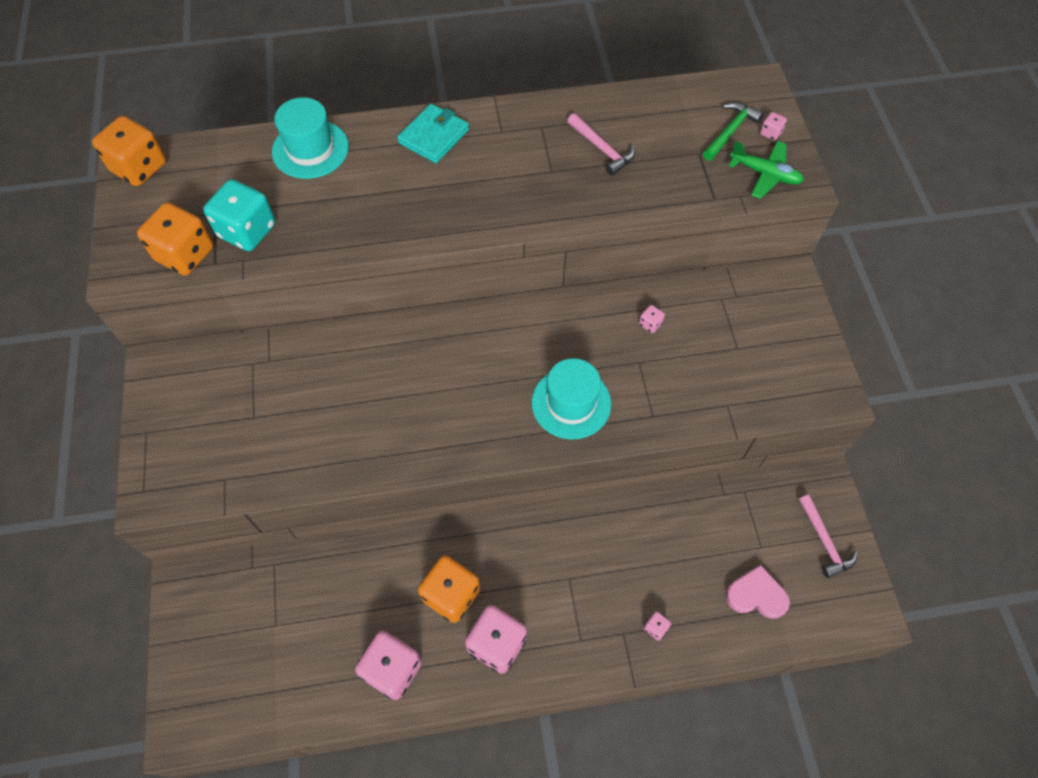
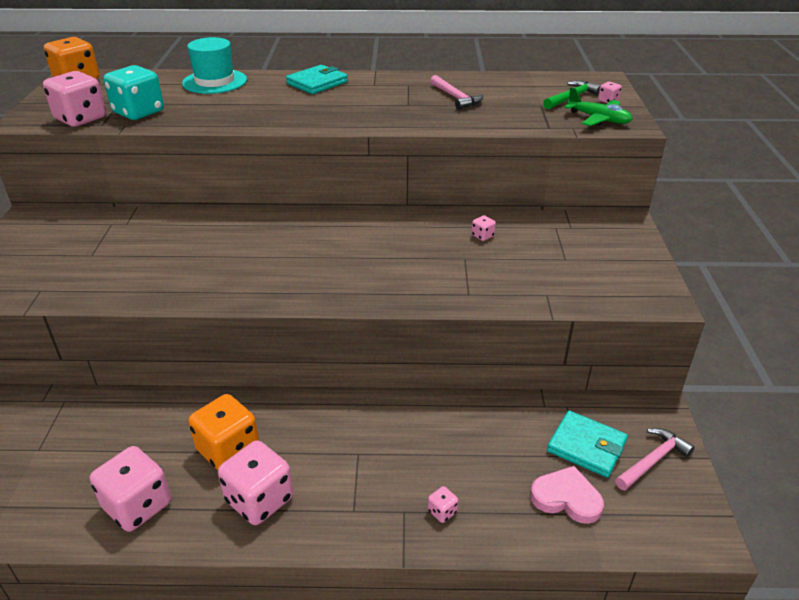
camera: 10 degrees right, 25 degrees down
(185, 254) = (81, 119): orange dice -> pink dice
(571, 403) = (389, 277): turquoise hat -> none
(766, 535) = (586, 446): none -> turquoise wallet
(824, 541) = (653, 460): pink hammer -> pink hammer turned 120 degrees counterclockwise

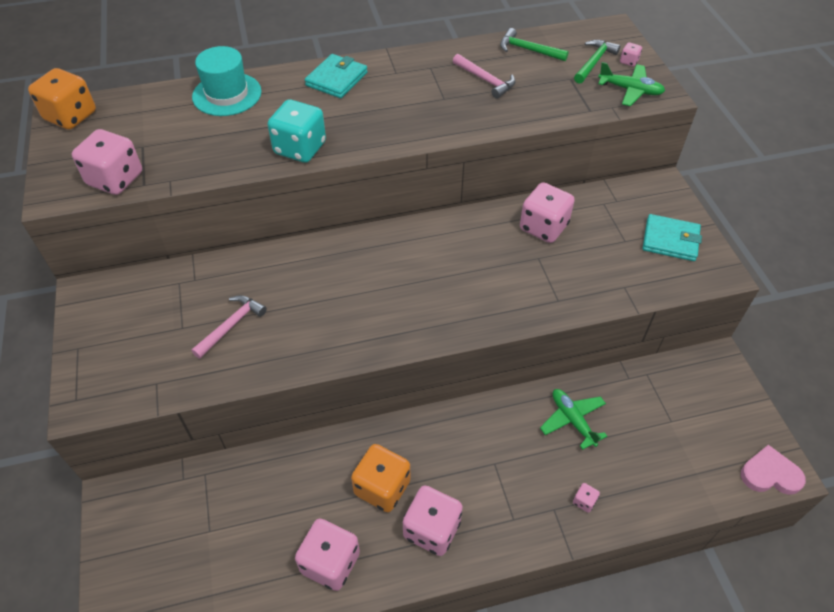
camera: 15 degrees left, 15 degrees up
(138, 112) = (173, 158): turquoise dice -> turquoise dice (300, 148)
(463, 432) = (572, 420): none -> green plane
(482, 236) = (543, 227): pink dice -> pink dice, size x2.33
(509, 84) = (528, 50): none -> green hammer
(566, 498) = (674, 464): pink heart -> pink heart (770, 474)
(586, 446) = (674, 410): turquoise wallet -> turquoise wallet (670, 240)
(653, 460) = (728, 411): pink hammer -> pink hammer (231, 325)

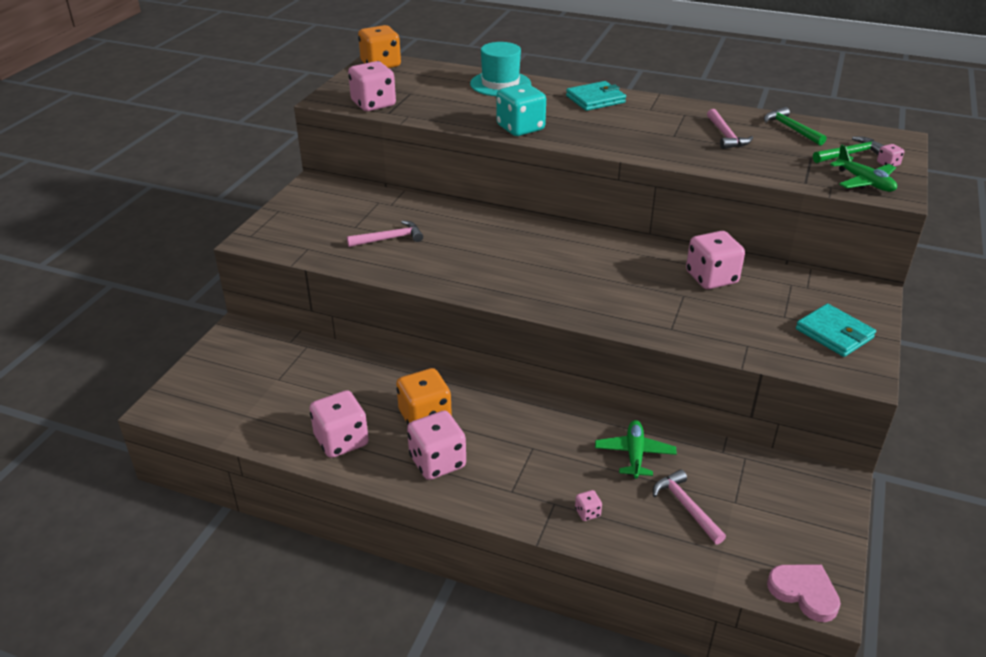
camera: 35 degrees right, 15 degrees down
(644, 448) = (686, 507): none -> pink hammer

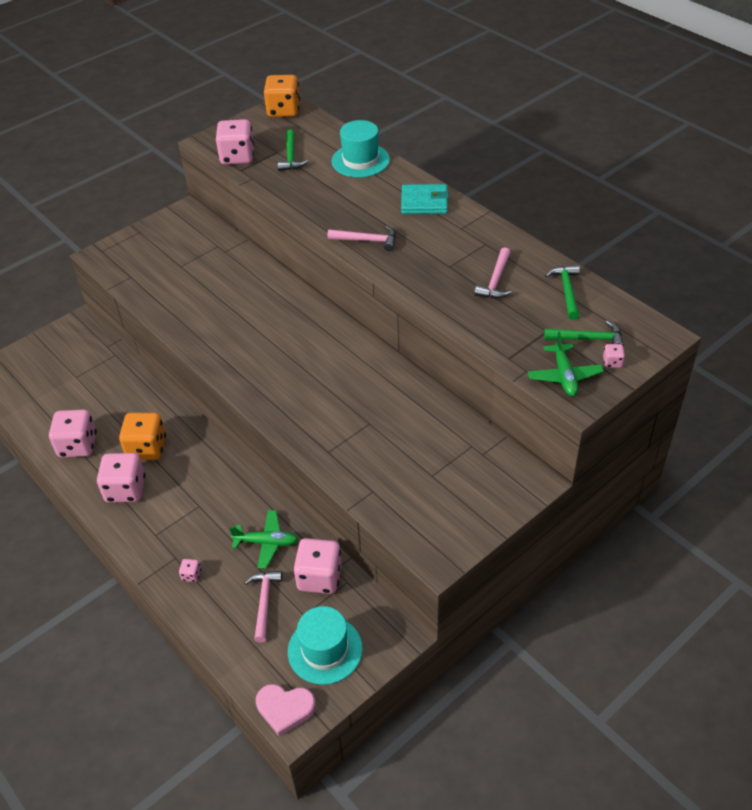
camera: 30 degrees right, 10 degrees up
(389, 239) = (195, 286): pink hammer -> pink hammer (367, 240)
(429, 94) = (291, 157): none -> green hammer
(520, 128) = (327, 218): turquoise dice -> none
(634, 454) = (266, 542): green plane -> green plane turned 60 degrees clockwise
(711, 278) = (409, 414): pink dice -> pink dice (319, 577)
(786, 523) = (325, 650): none -> turquoise hat
(804, 592) = (285, 708): pink heart -> pink heart turned 120 degrees clockwise
(834, 333) = (456, 508): turquoise wallet -> none

